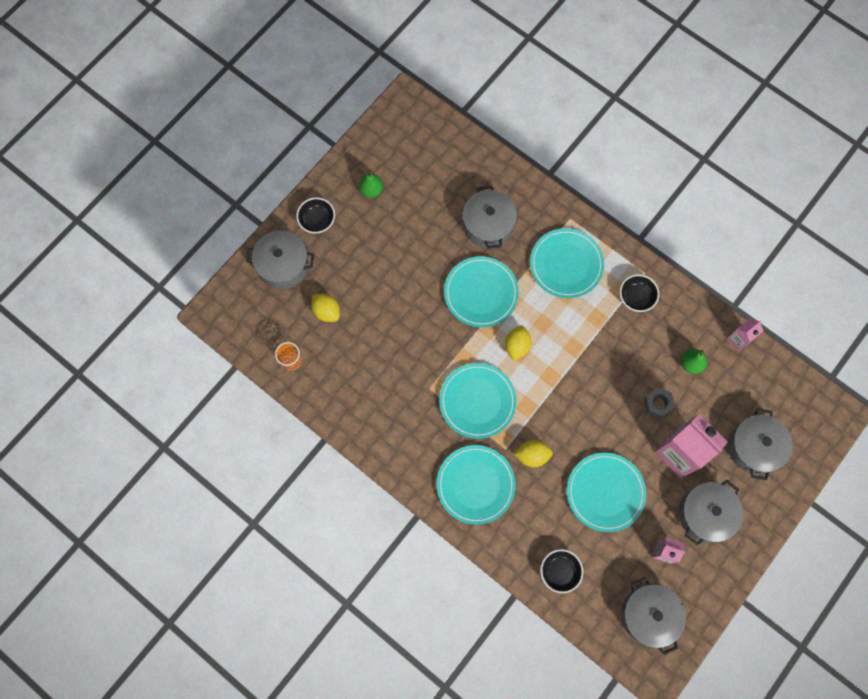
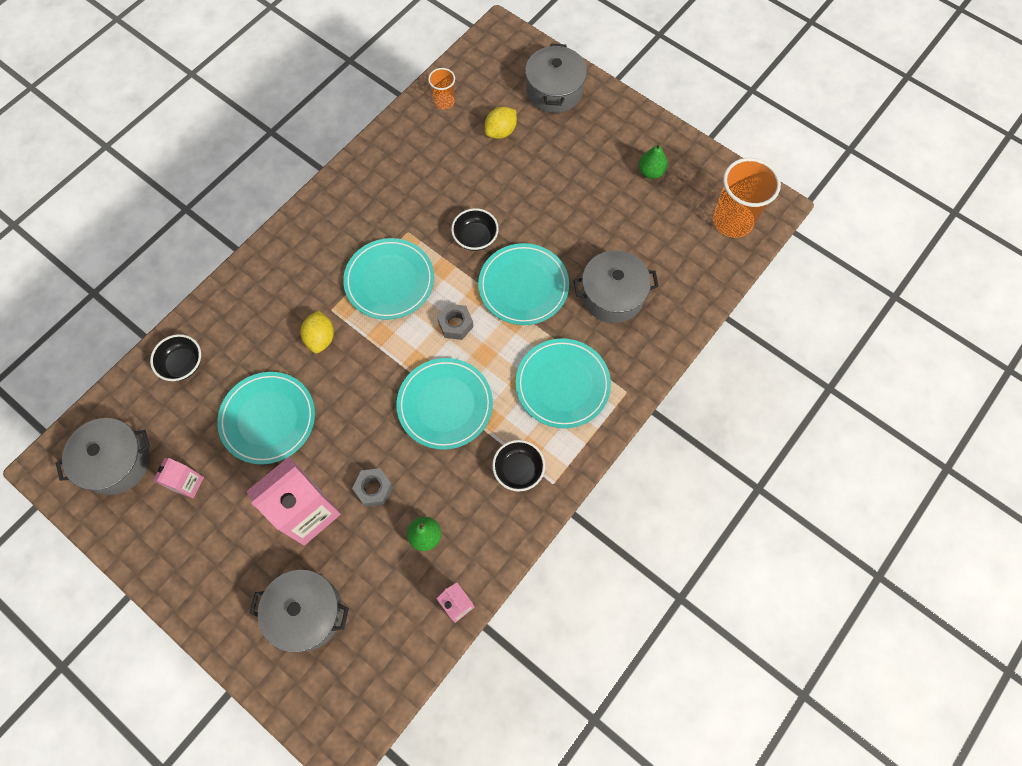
camera: 90 degrees right, 5 degrees down
(317, 221) = (609, 120): black bowl -> black bowl (475, 238)
(419, 132) = (732, 221): none -> orange cup
(475, 485) = (292, 278): turquoise plate -> turquoise plate (445, 405)
(516, 346) = (455, 324): yellow lemon -> grey nut
(705, 514) = (227, 540): grey pot -> none

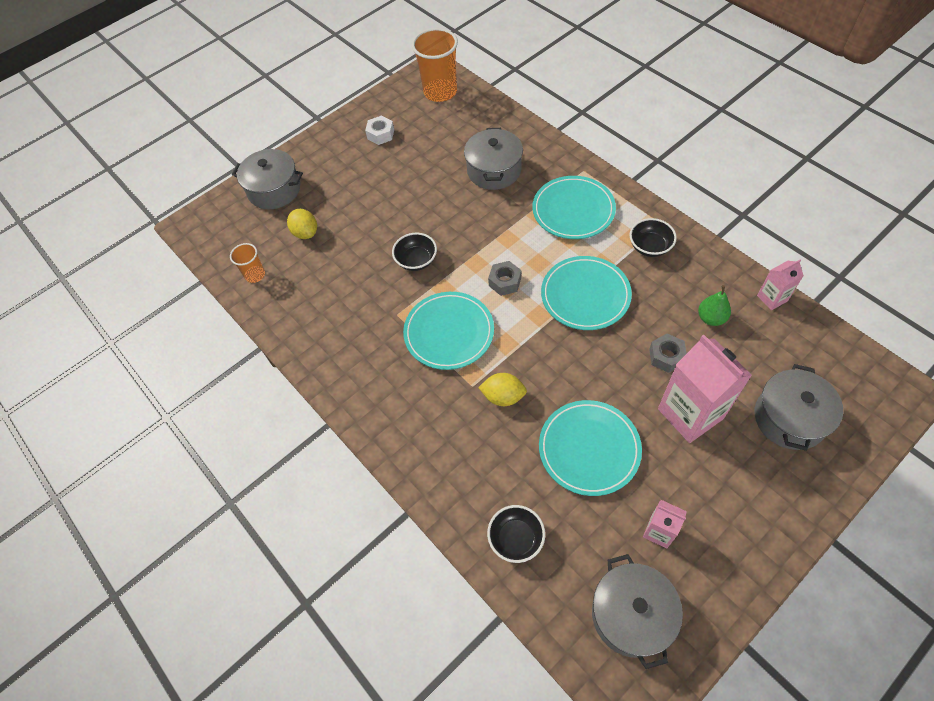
camera: 75 degrees left, 10 degrees down
(523, 286) = (474, 229): turquoise plate -> none
(651, 172) = (380, 134): green pear -> white nut

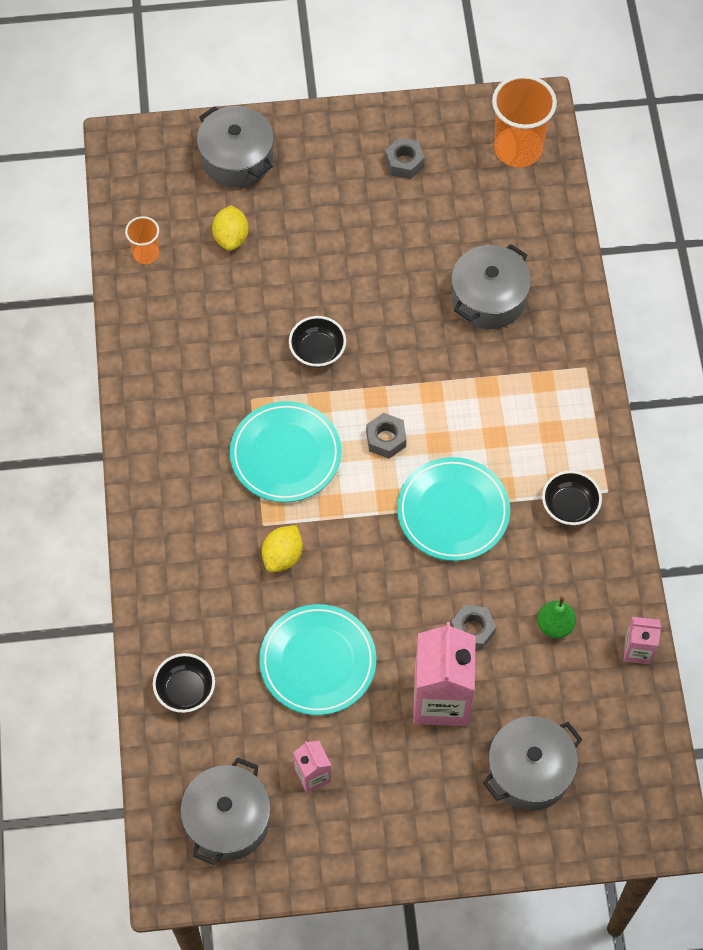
camera: 30 degrees right, 5 degrees up
(380, 134) = (404, 163): white nut -> grey nut
(503, 396) = (283, 556): yellow lemon -> yellow lemon turned 75 degrees clockwise
(573, 210) = (529, 408): turquoise plate -> none

